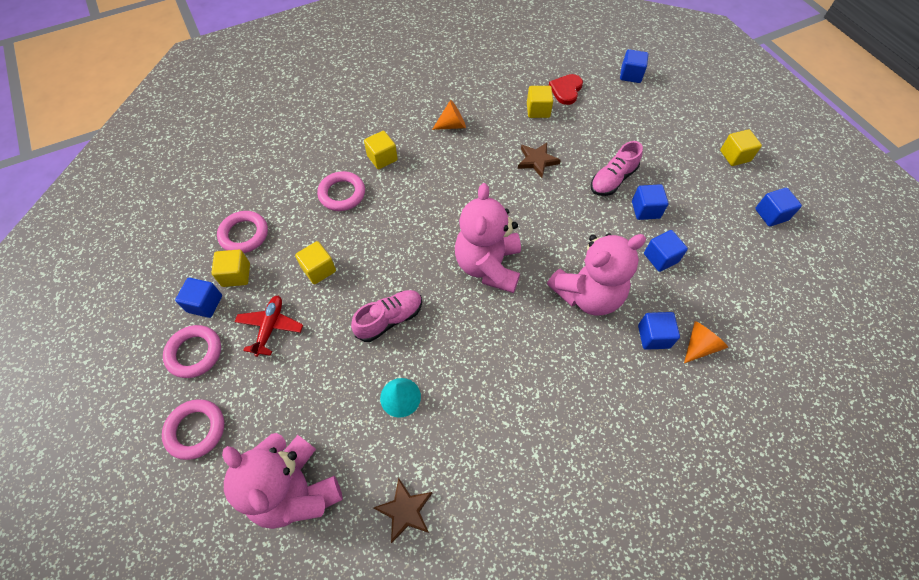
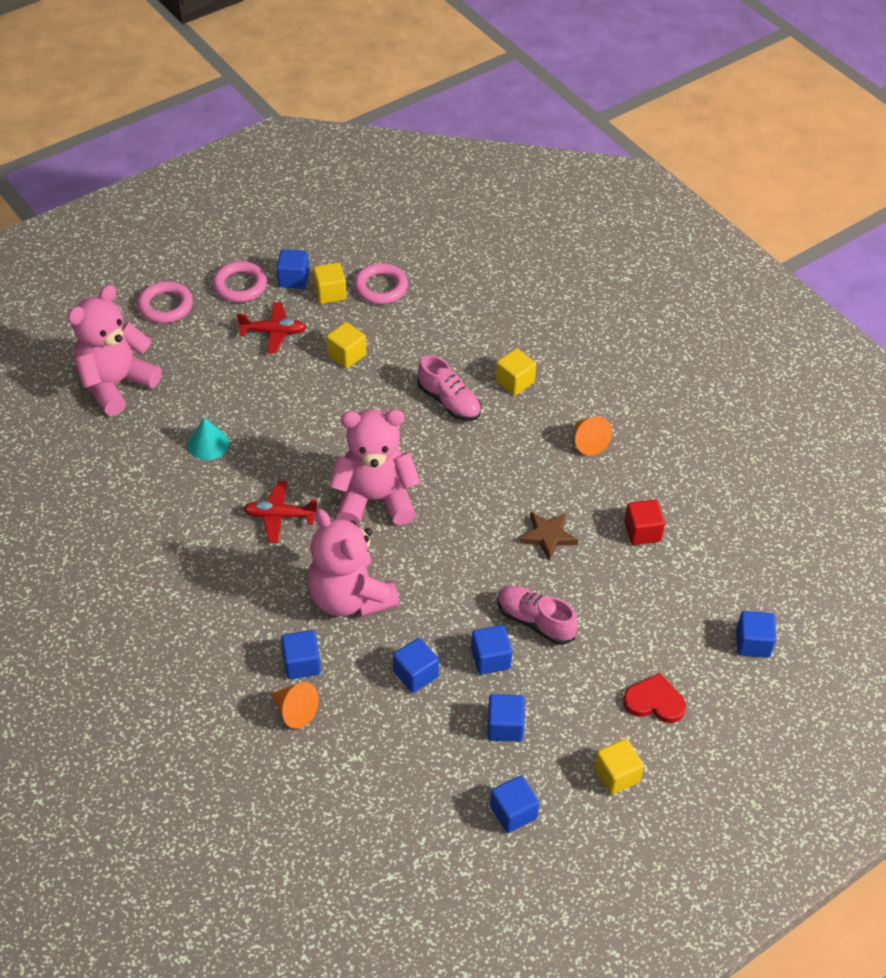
camera: 80 degrees right, 10 degrees down
(342, 194) = (452, 355): pink ring -> none
(390, 319) = (294, 422): pink shoe -> pink shoe (449, 402)
(405, 511) = (99, 463): brown star -> none
(497, 340) = (280, 516): none -> red plane
(538, 110) = (642, 532): yellow cube -> red cube
(566, 90) = (693, 562): red heart -> red heart (654, 701)
(703, 209) = (505, 726): none -> blue cube

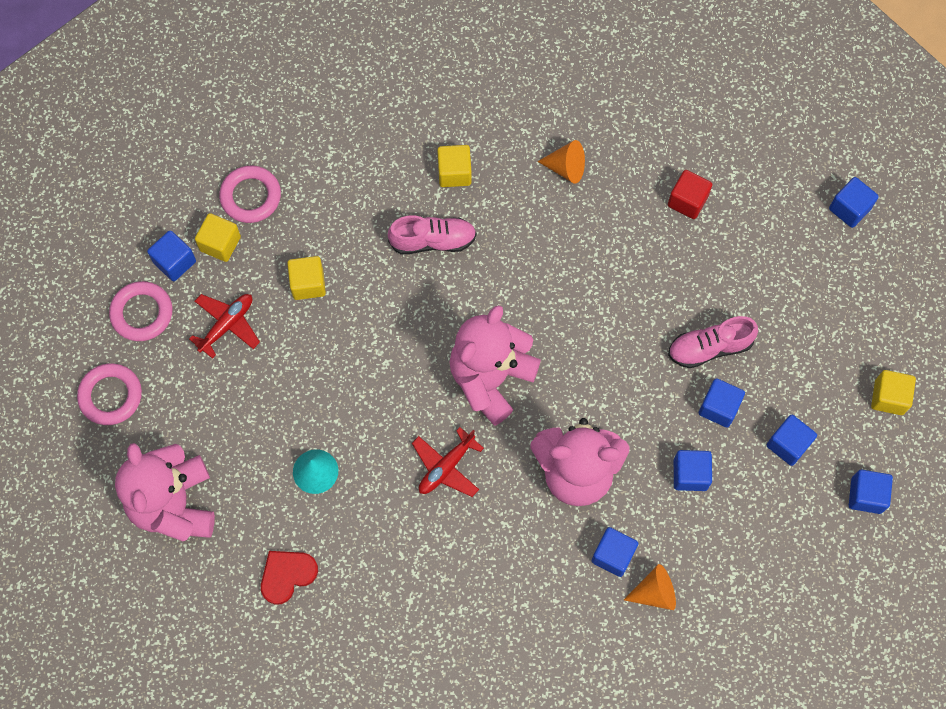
camera: 50 degrees left, 20 degrees up
(548, 536) = (636, 273): brown star -> none
(654, 701) = (847, 319): red heart -> red heart (287, 575)

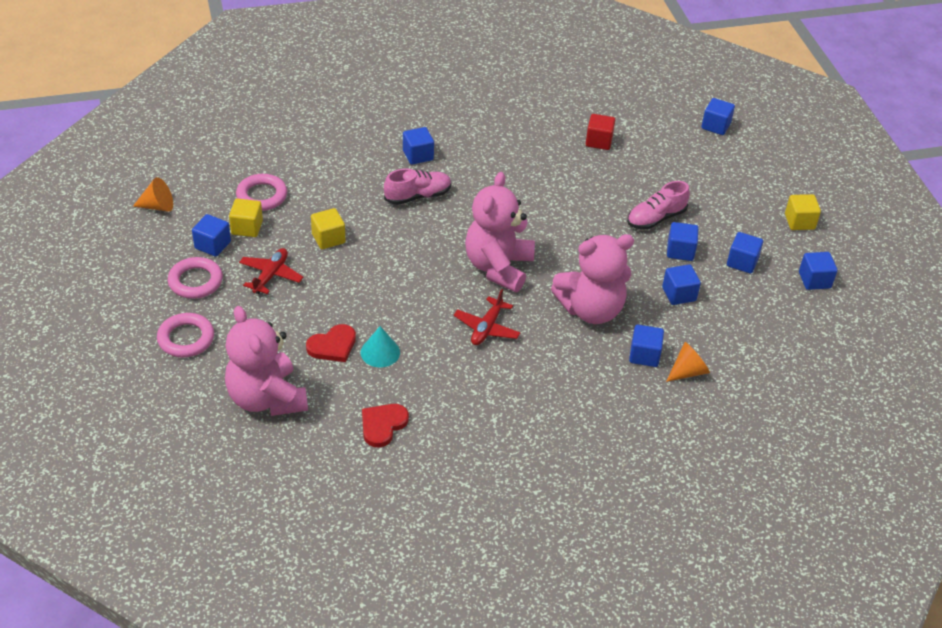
camera: 20 degrees left, 25 degrees down
(266, 448) = (333, 346): none -> red heart
(454, 173) = (418, 155): yellow cube -> blue cube
(566, 168) = (501, 139): orange cone -> orange cone (158, 206)

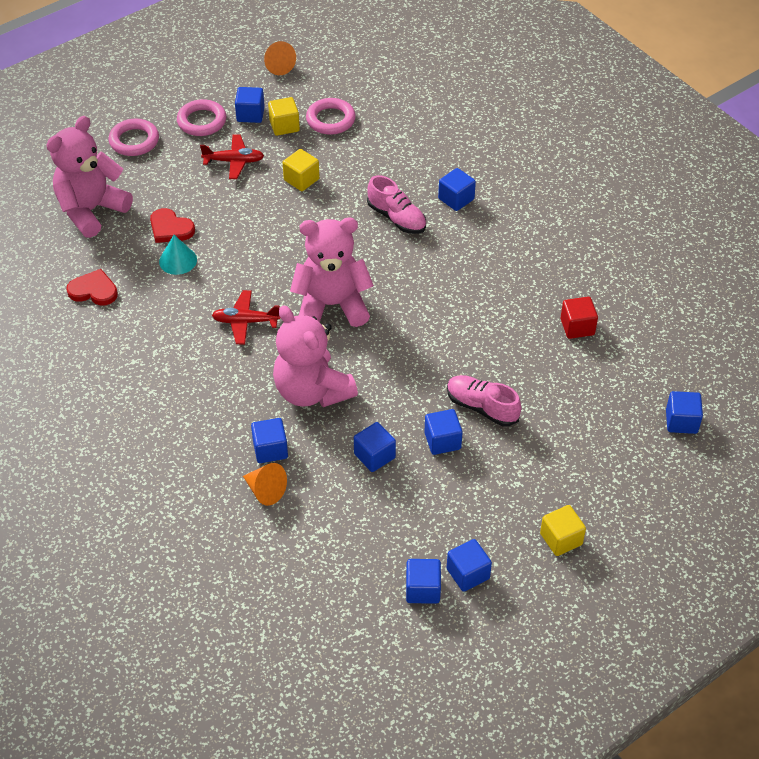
camera: 70 degrees right, 5 degrees up
(742, 262) = (457, 499): blue cube -> blue cube (423, 589)

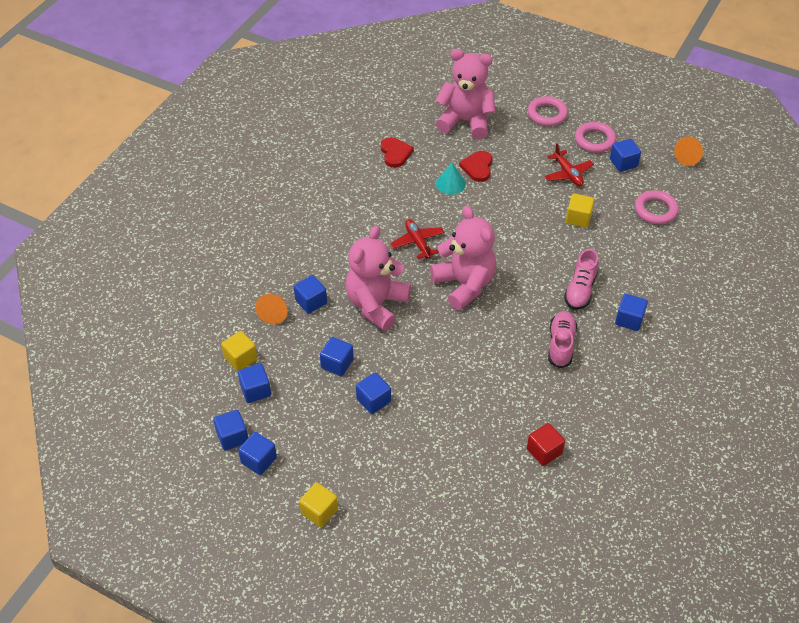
camera: 65 degrees right, 0 degrees up
(284, 126) = (627, 186): yellow cube -> yellow cube (240, 358)
(482, 407) = (420, 414): pink shoe -> pink shoe (561, 344)
(681, 421) = (486, 562): blue cube -> blue cube (255, 390)

